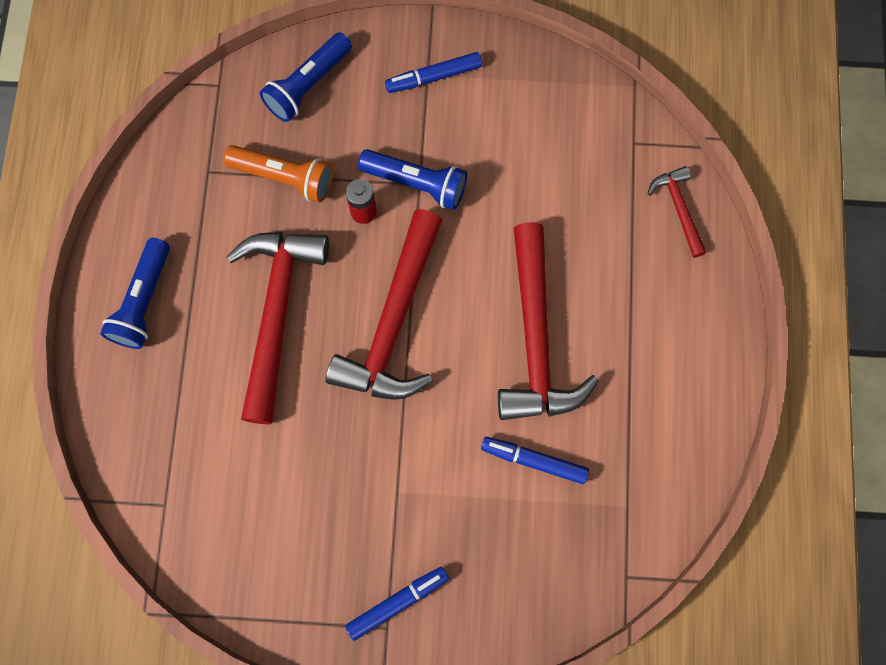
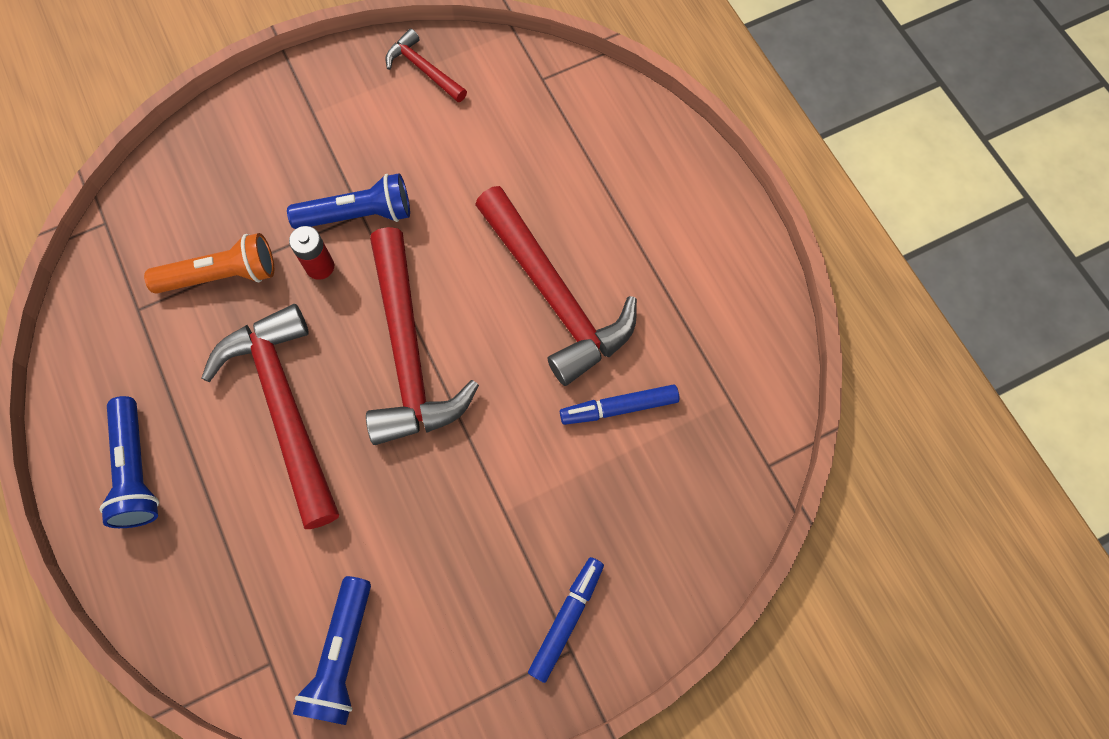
camera: 30 degrees left, 5 degrees down
(308, 85) = (198, 179): blue flashlight -> blue flashlight (342, 656)
(434, 77) = (320, 112): blue marker -> none
(678, 209) = (617, 115): red hammer -> red hammer (424, 69)

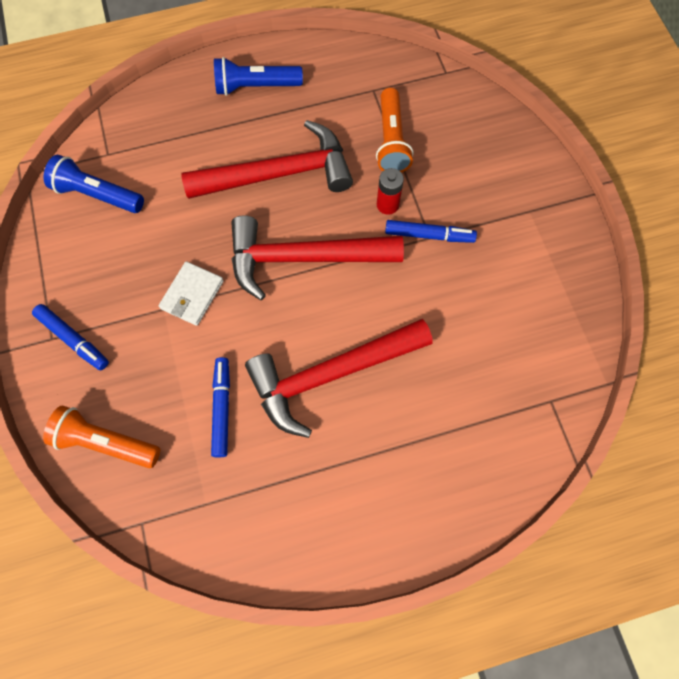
camera: 100 degrees right, 0 degrees up
(358, 215) = (429, 235): blue flashlight -> blue marker
(424, 69) = (567, 300): red hammer -> none
(479, 479) = (192, 295): none -> white wallet
(688, 534) = (106, 442): none -> orange flashlight

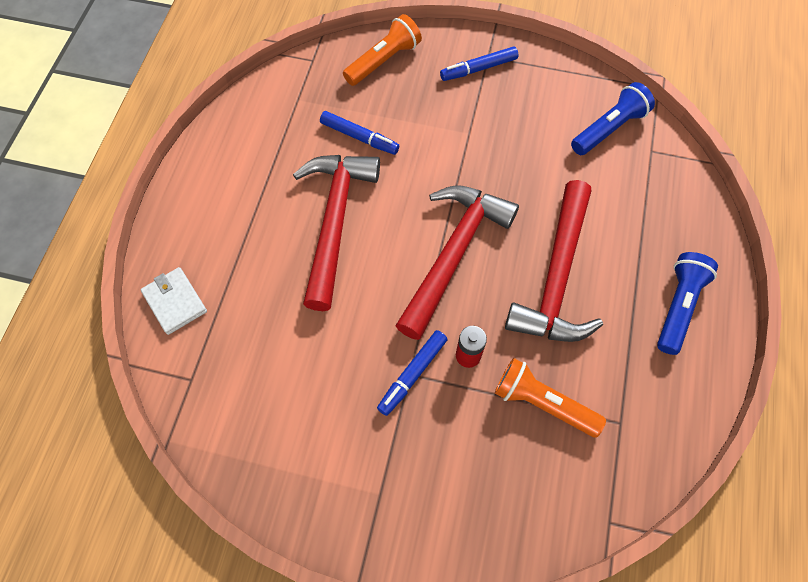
camera: 120 degrees right, 5 degrees down
(192, 295) = (469, 157): white wallet -> white wallet (175, 302)

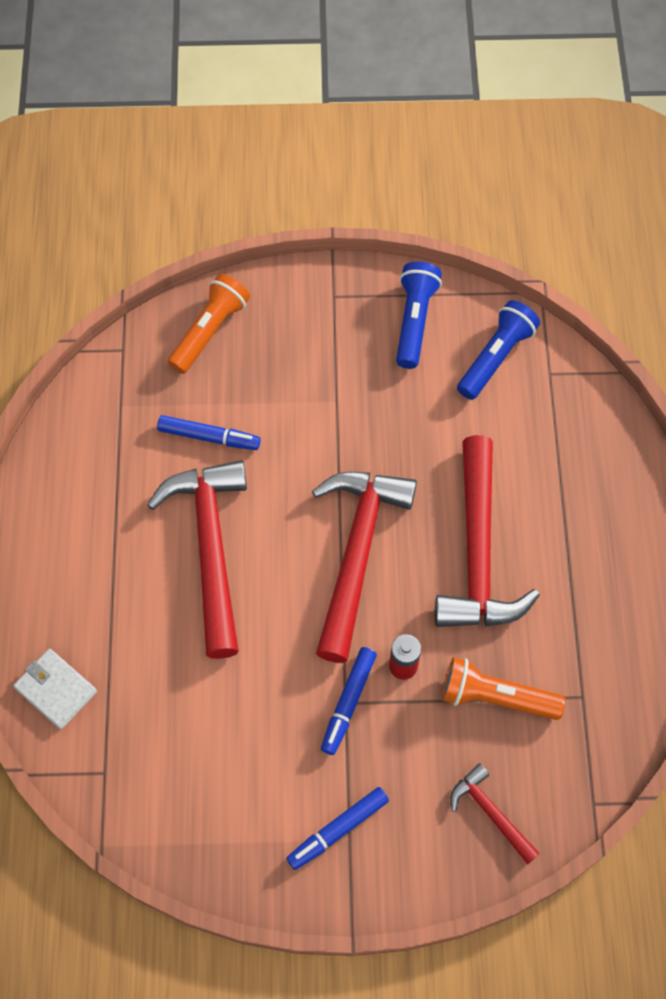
camera: 15 degrees left, 0 degrees up
(478, 69) = (326, 315): blue marker -> blue marker (338, 830)
(513, 505) = (491, 813): none -> red hammer
(678, 306) = (616, 552): blue flashlight -> blue flashlight (414, 321)

